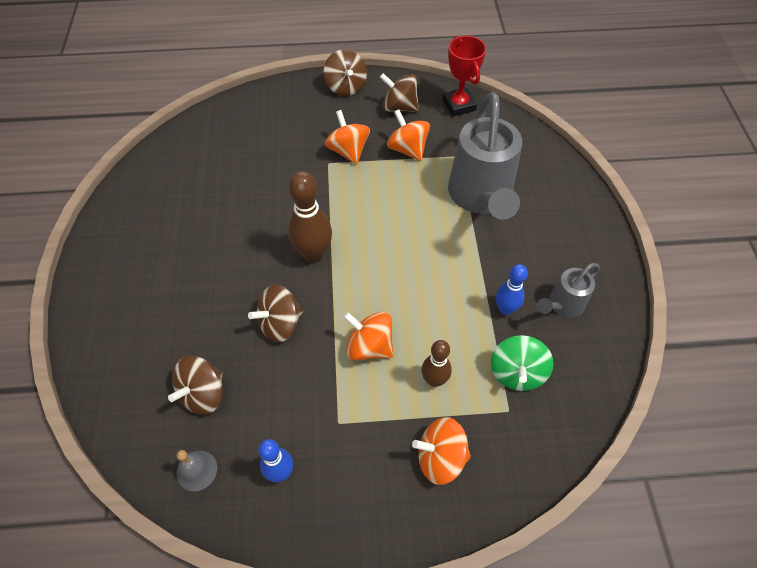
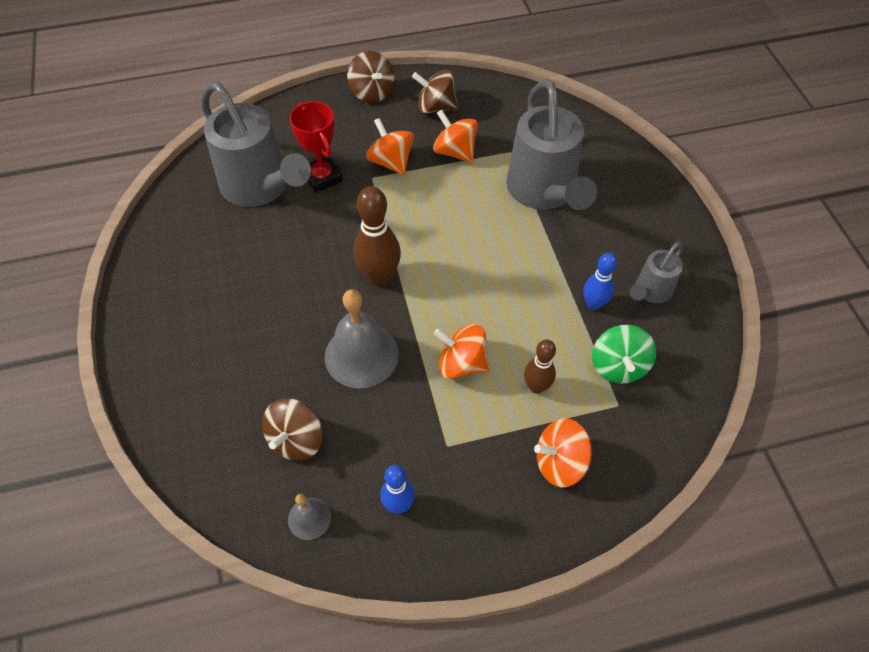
camera: 10 degrees left, 0 degrees up
(228, 158) = (260, 187): none -> grey watering can
(280, 324) = (361, 355): brown spinning top -> grey bell
(458, 105) = (499, 97): red trophy -> red trophy (322, 177)

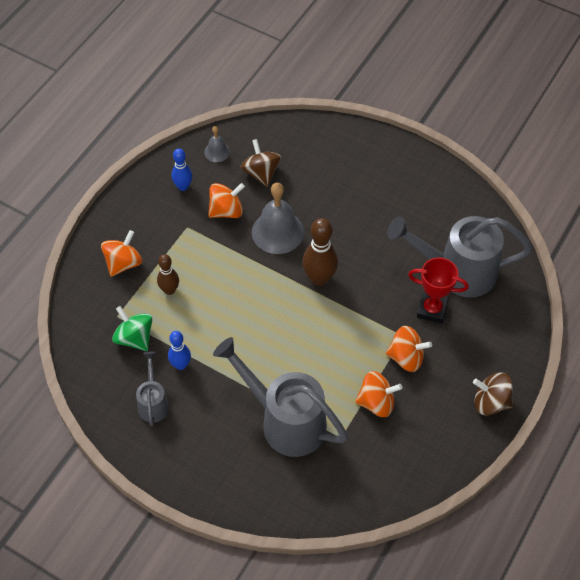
camera: 135 degrees right, 0 degrees up
(435, 107) = (433, 429): brown spinning top -> none
(461, 363) = (221, 270): orange spinning top -> orange spinning top (226, 211)

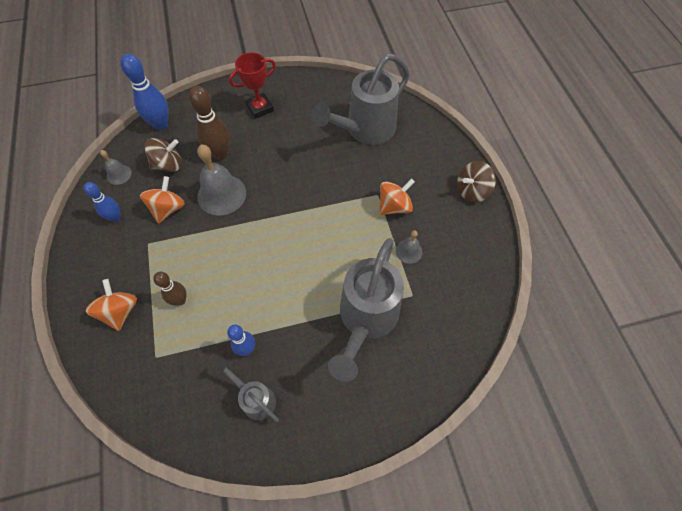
camera: 45 degrees left, 5 degrees up
(134, 338) = (188, 361): green spinning top -> none
(261, 173) = (168, 165): brown spinning top -> brown spinning top turned 135 degrees clockwise
(285, 421) = (366, 319): grey watering can -> grey watering can turned 60 degrees counterclockwise
(289, 131) = (161, 124): none -> blue bowling pin
(319, 278) = (284, 202): brown bowling pin -> brown bowling pin (220, 154)
(376, 402) = (409, 251): orange spinning top -> grey bell
(432, 309) = (376, 164): red trophy -> red trophy (260, 108)

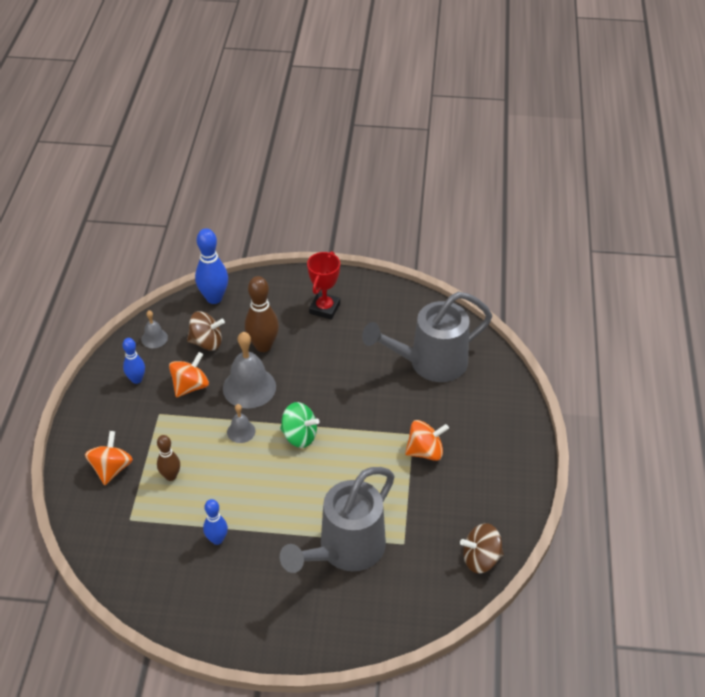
camera: 20 degrees right, 15 degrees down
(255, 398) = (208, 585): grey watering can -> none
(260, 108) = (324, 308): red trophy -> red trophy turned 60 degrees counterclockwise
(283, 225) = (299, 436): none -> green spinning top
(409, 251) = (420, 500): grey bell -> grey bell (241, 431)
(471, 191) = (519, 460): brown spinning top -> brown spinning top (481, 559)

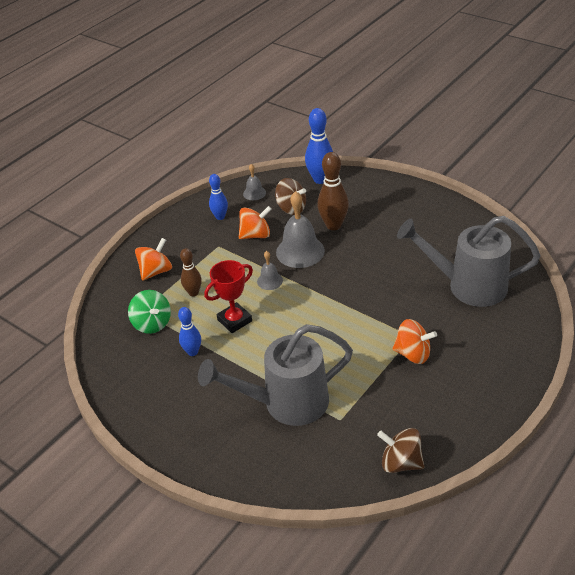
camera: 35 degrees right, 5 degrees down
(299, 436) = (313, 301): green spinning top -> green spinning top (152, 323)
(324, 308) = (404, 214): red trophy -> red trophy (234, 320)

